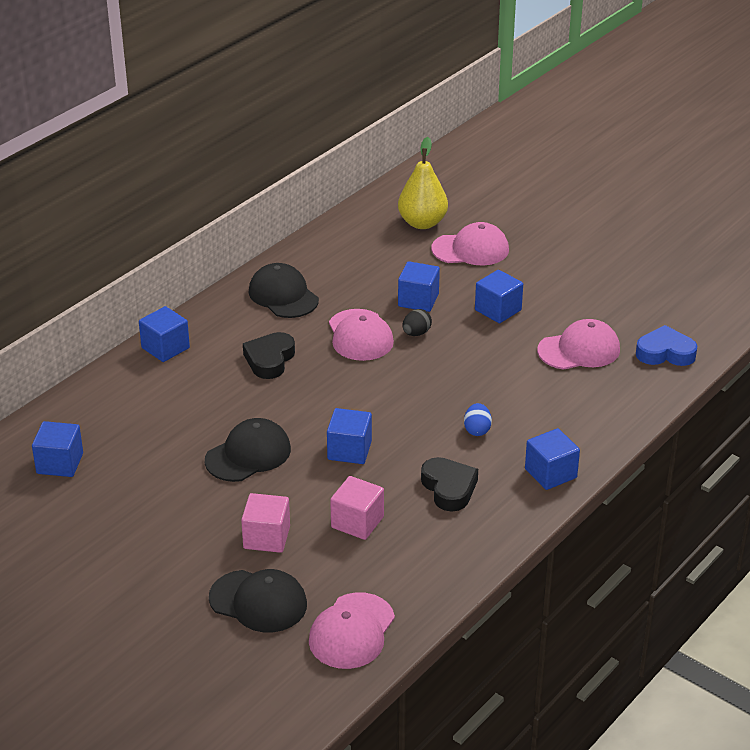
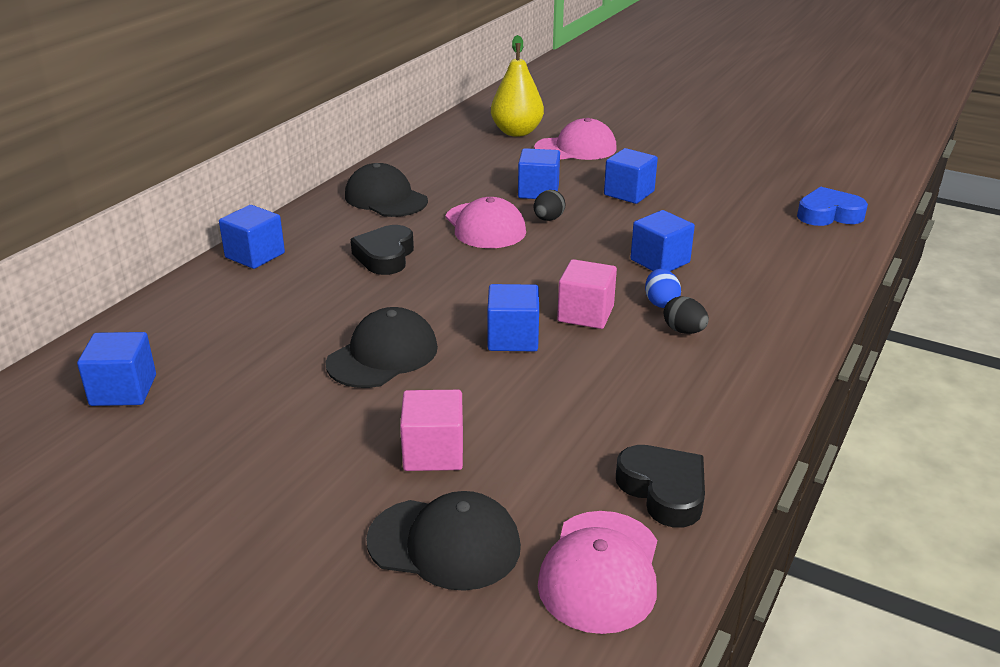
camera: 10 degrees left, 5 degrees down
(357, 522) = (553, 419): pink cube -> pink cube (585, 314)
(449, 488) = (656, 367): black heart -> black heart (663, 491)
(484, 458) = (684, 331): none -> black egg
(550, 473) = (773, 339): blue cube -> blue cube (660, 261)
(579, 350) = (735, 219): pink cap -> none

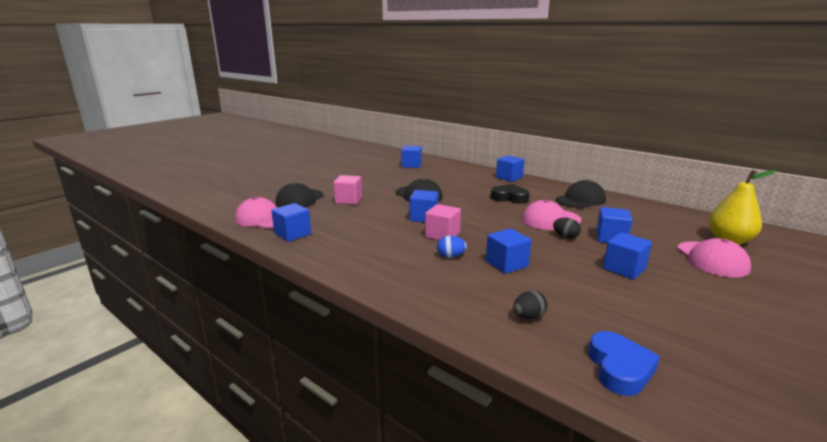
camera: 100 degrees right, 10 degrees down
(663, 491) = (292, 234): black heart -> blue cube
(684, 331) = (416, 258): black egg -> black egg (528, 317)

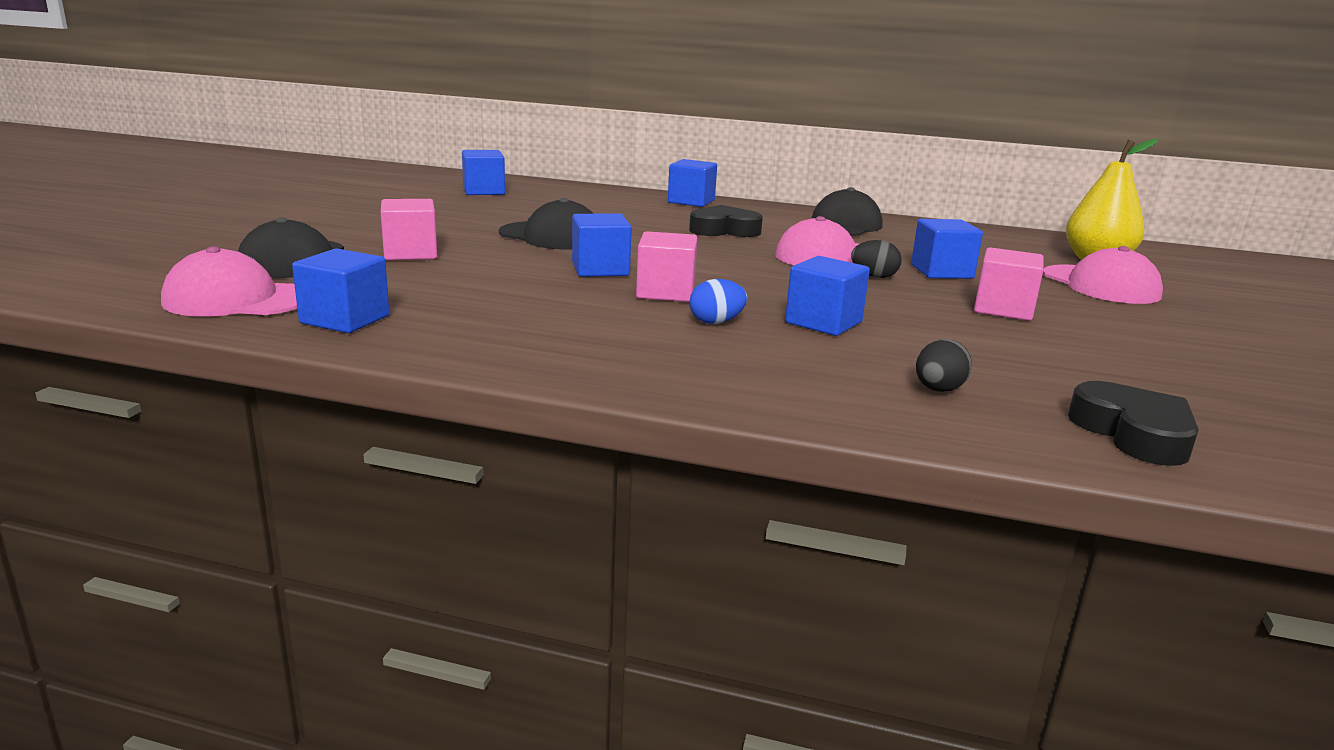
camera: 25 degrees left, 0 degrees up
(619, 368) = (1133, 434): blue heart -> black heart
(624, 269) = (1003, 309): blue cube -> pink cube

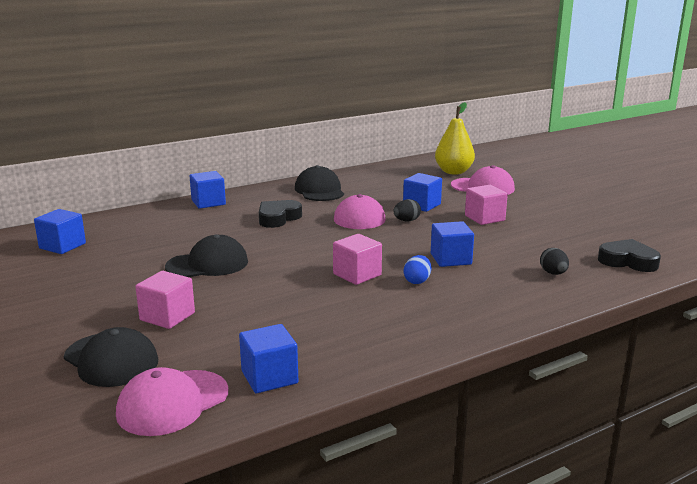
camera: 45 degrees left, 0 degrees up
(600, 269) = (293, 275): blue cube -> none

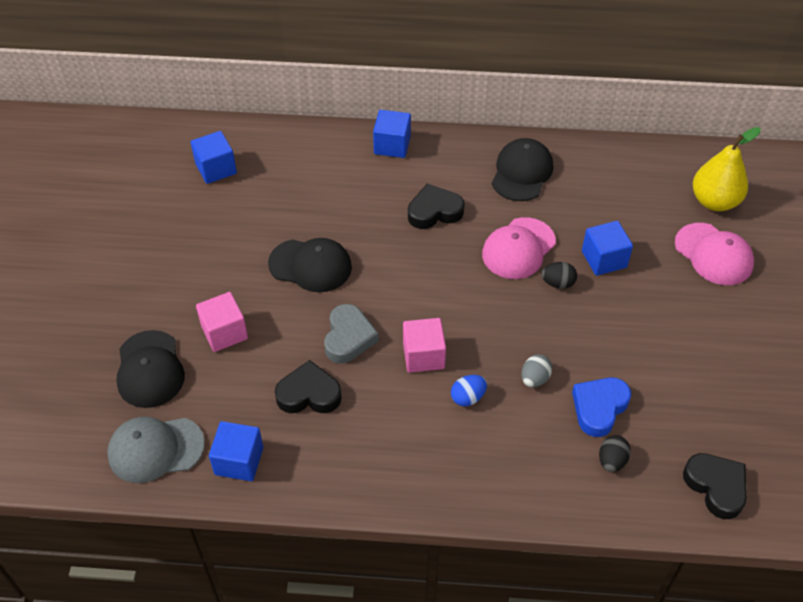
camera: 35 degrees right, 30 degrees up
(172, 403) = (155, 449): pink cap -> grey cap
(285, 285) = (348, 338): none -> grey heart
(288, 321) = (309, 394): none -> black heart
(450, 259) = (534, 379): blue cube -> grey egg
(484, 218) = (647, 321): pink cube -> none
(510, 256) = (599, 408): none -> blue heart

